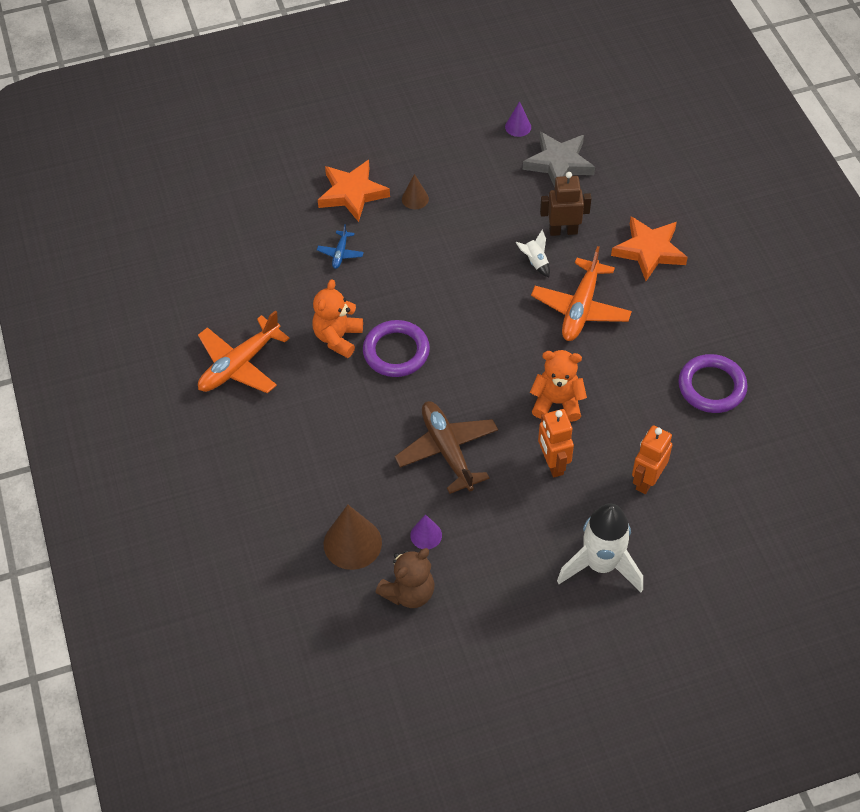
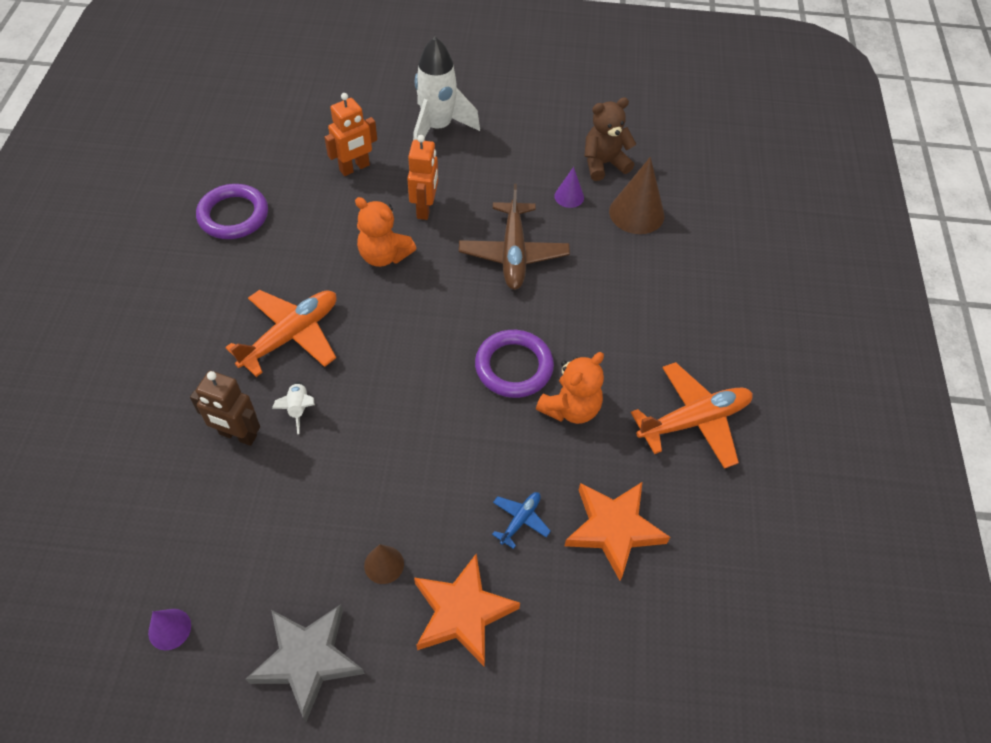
camera: 160 degrees left, 0 degrees up
(559, 163) = (166, 537): grey star -> grey star (307, 659)
(649, 251) = (166, 370): orange star -> orange star (613, 529)

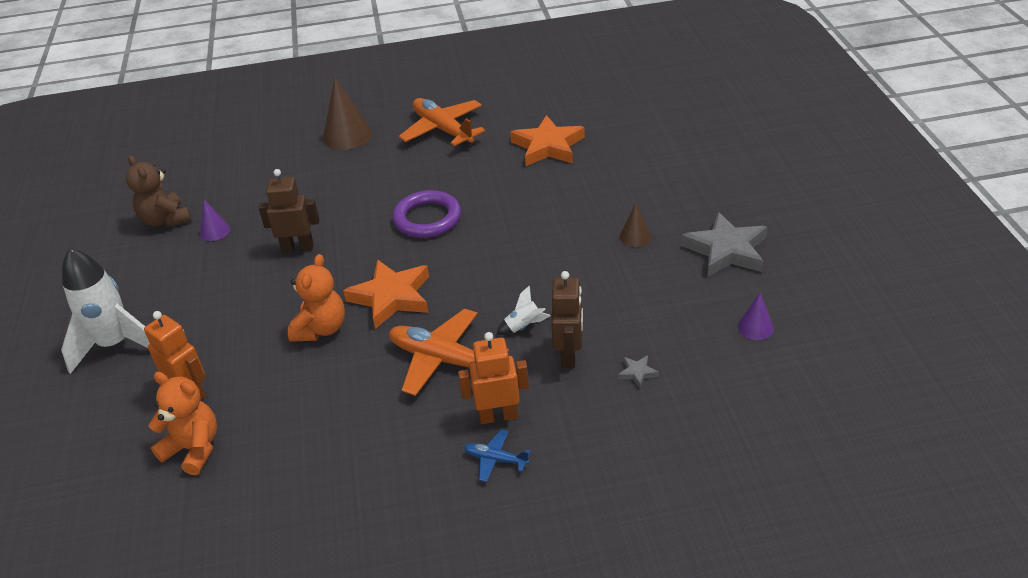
camera: 100 degrees left, 15 degrees down
(179, 486) = (637, 373): none -> grey star
(233, 215) = (287, 471): purple ring -> none
(425, 208) = (247, 319): orange robot -> orange robot (498, 416)
(462, 612) = (647, 193): orange star -> orange star (391, 297)
(513, 254) = (298, 247): brown plane -> brown robot
(520, 520) = (563, 185): blue plane -> blue plane (495, 459)
(570, 408) = (456, 183): orange teddy bear -> orange teddy bear (194, 449)
(636, 213) = (231, 190): brown cone -> brown cone (347, 135)

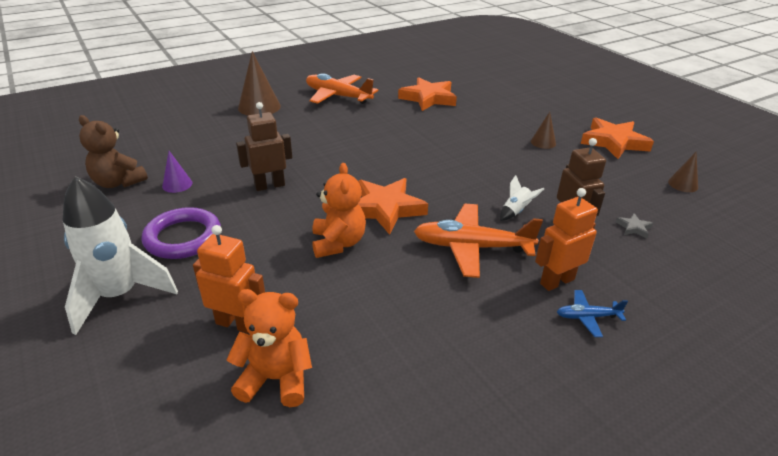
camera: 25 degrees left, 5 degrees down
(427, 218) = (371, 151): purple ring -> purple ring (183, 237)
(726, 250) = (613, 142): grey star -> orange star
(755, 327) = (683, 184): purple cone -> brown cone

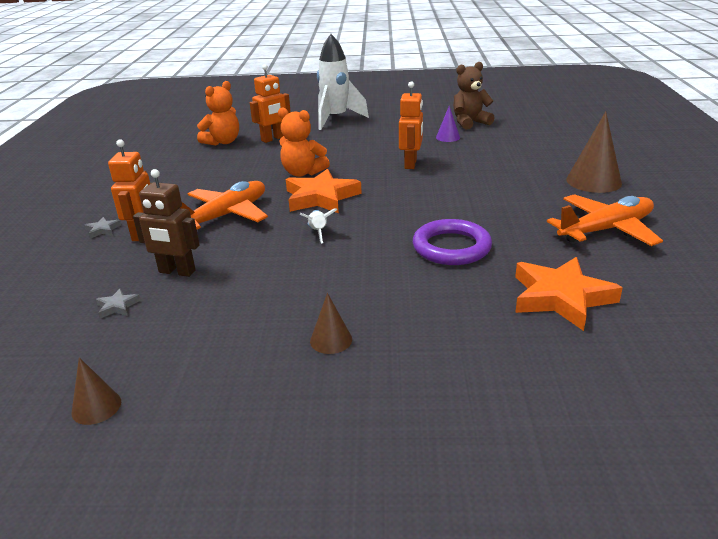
camera: 125 degrees right, 5 degrees down
(183, 237) = (373, 134): purple ring -> purple ring (451, 247)
(269, 185) = (411, 164): brown robot -> orange robot
(516, 211) = (235, 252): white rocket -> white rocket (318, 232)
(587, 317) = (103, 230): blue plane -> grey star
(613, 142) = (255, 418): orange star -> none

